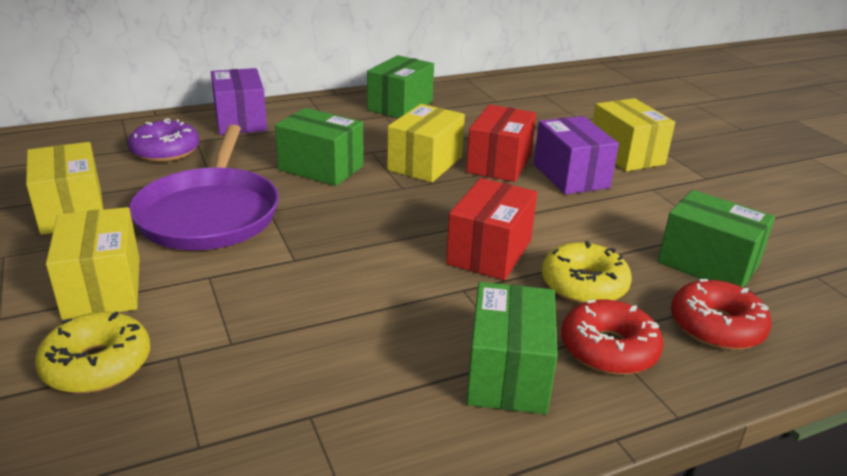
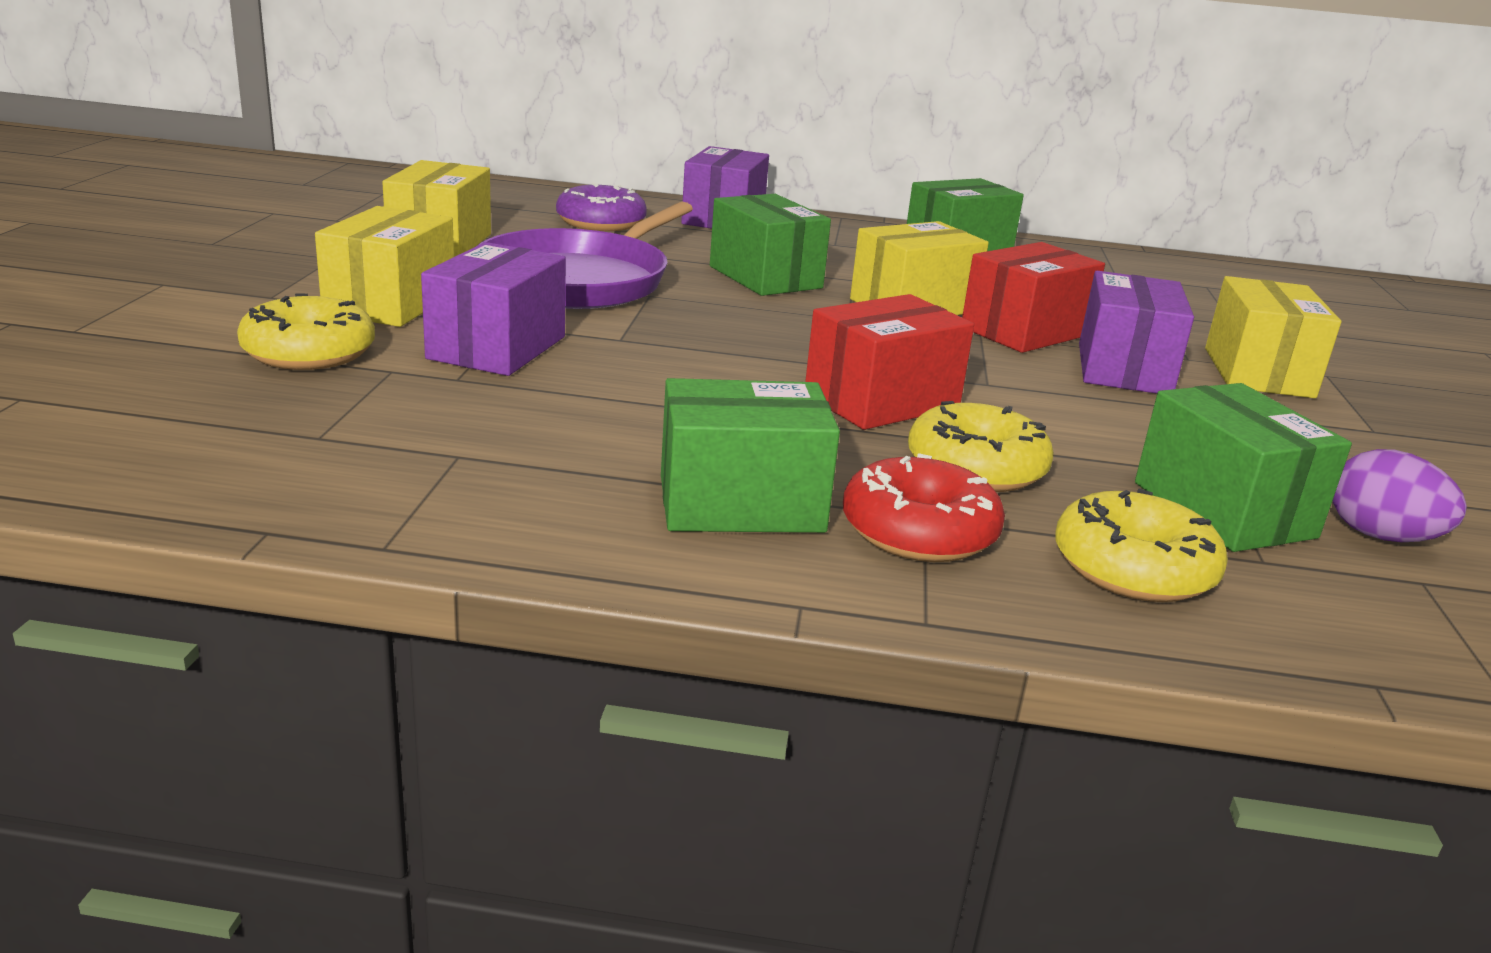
camera: 30 degrees right, 5 degrees down
(226, 301) = (497, 348): none -> purple box
(508, 373) = (741, 504): green box -> green box turned 45 degrees clockwise
(716, 326) = (1133, 568): red donut -> yellow donut
(776, 253) = (1381, 536): none -> purple egg

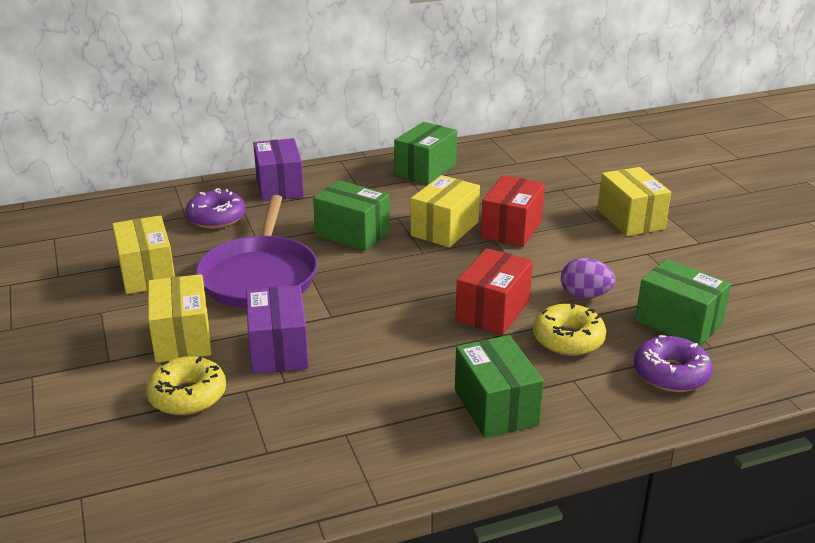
camera: 25 degrees left, 5 degrees up
(741, 504) = (496, 407): green box -> green box turned 75 degrees counterclockwise
(919, 531) = (578, 390): red donut -> none
(1124, 369) = (575, 241): purple box -> none
(1133, 568) = (671, 374): yellow donut -> purple donut
(1381, 536) = (742, 313): purple egg -> purple egg (585, 295)

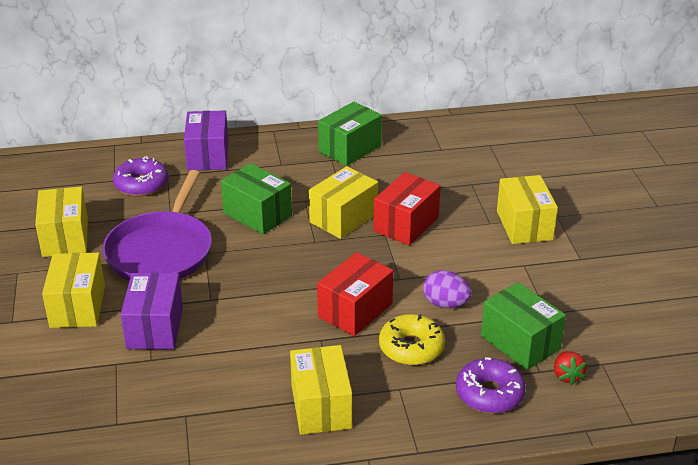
camera: 10 degrees right, 5 degrees up
(187, 396) = (67, 363): yellow donut -> none
(496, 407) = (321, 406): green box -> yellow box
(741, 348) = (567, 376): none -> red strawberry

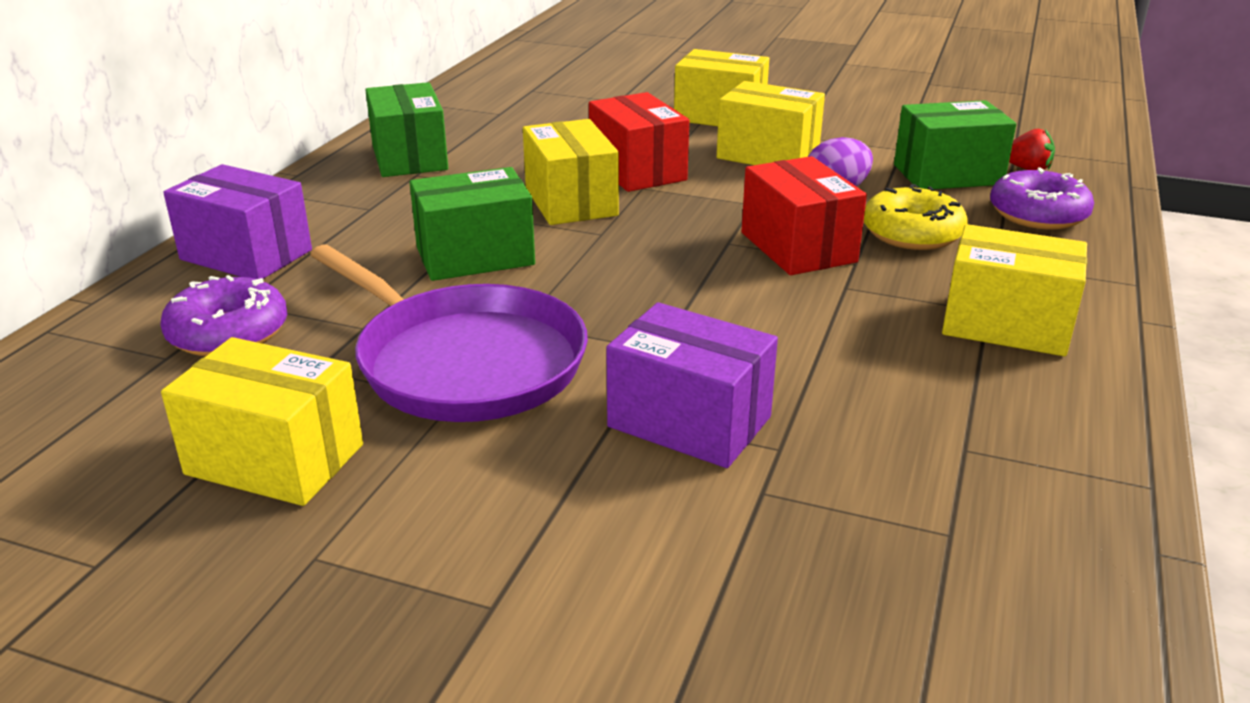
camera: 60 degrees left, 5 degrees down
(77, 306) = (534, 497): yellow box -> yellow box (768, 155)

